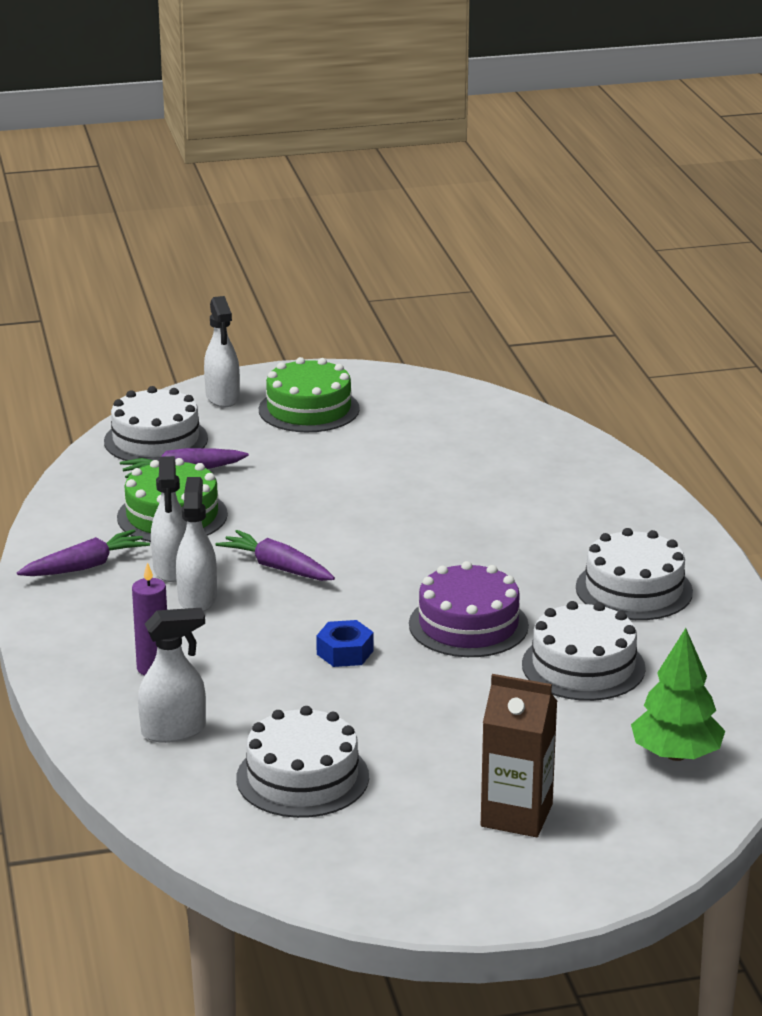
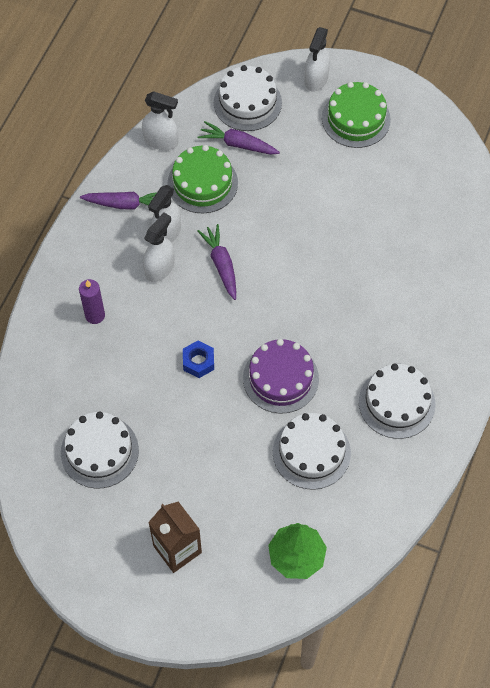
camera: 35 degrees right, 35 degrees up
(174, 731) = (67, 374): white spray bottle -> white spray bottle (161, 141)

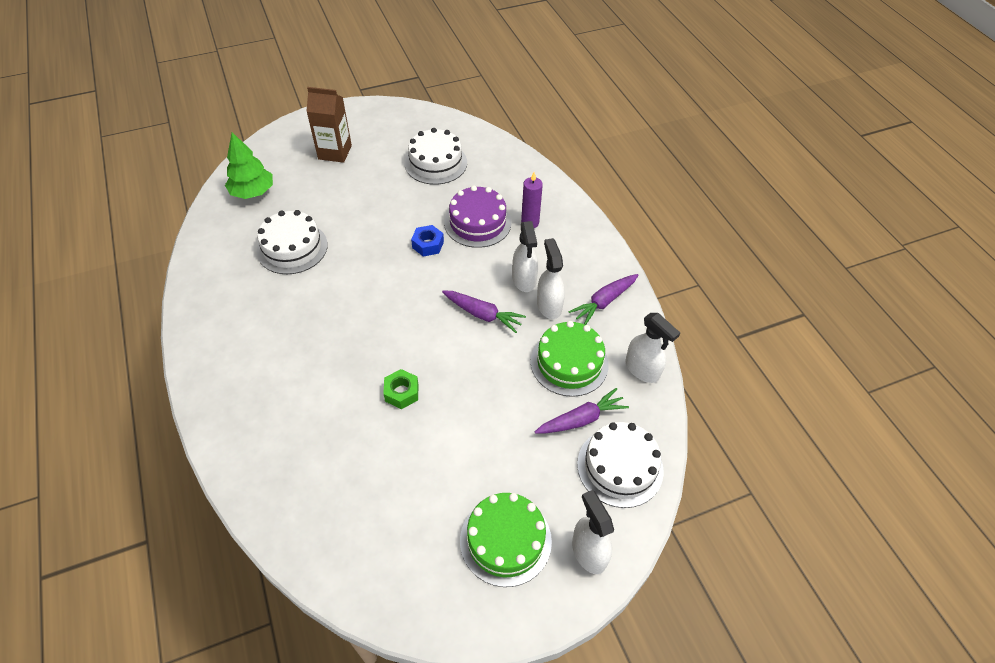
camera: 135 degrees right, 10 degrees down
(161, 141) = (642, 369): white spray bottle -> white spray bottle turned 105 degrees counterclockwise
(281, 378) = (357, 274): purple cake -> purple cake (477, 222)
(335, 252) = (401, 392): none -> green nut
(396, 403) = (250, 318): white cake -> none

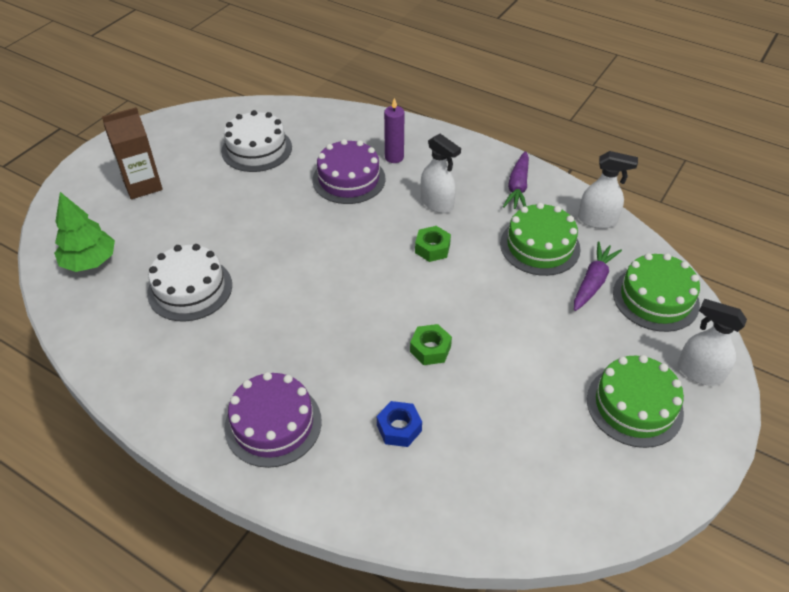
camera: 35 degrees left, 5 degrees down
(250, 378) = (273, 424): none -> purple cake
(428, 244) = (323, 219): blue nut -> blue nut (399, 428)
(483, 314) = (432, 248): purple carrot -> green nut
(549, 305) = (478, 212): white spray bottle -> none
(620, 467) = (655, 298): white cake -> green cake

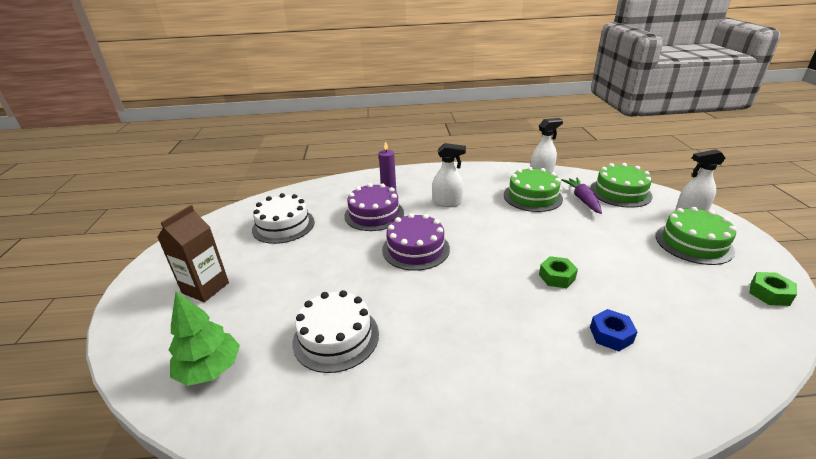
camera: 35 degrees left, 15 degrees down
(273, 424) = (530, 393): purple cake -> purple cake (416, 249)
(432, 248) = (477, 225): green nut -> green nut (769, 294)
(517, 187) = (480, 177): purple carrot -> none

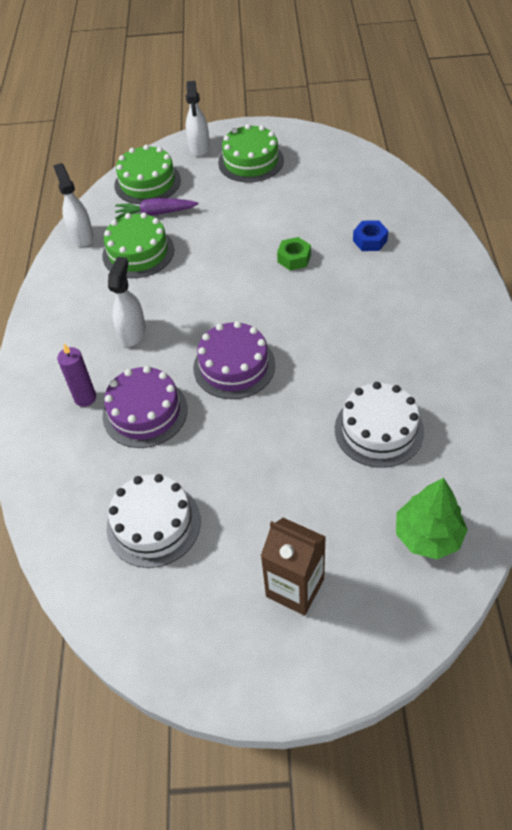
camera: 85 degrees left, 20 degrees up
(769, 294) = (322, 145): green nut -> none

